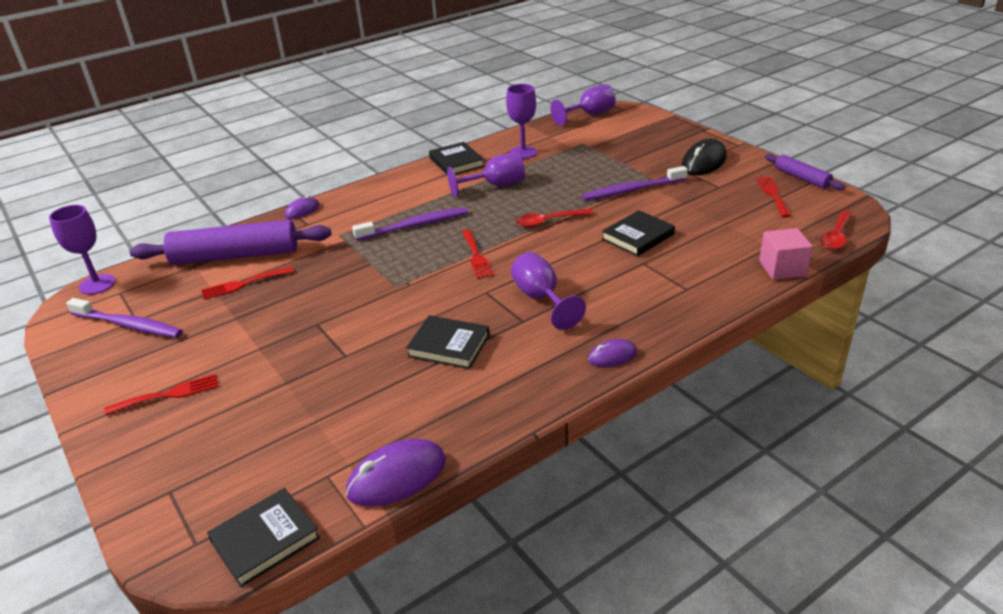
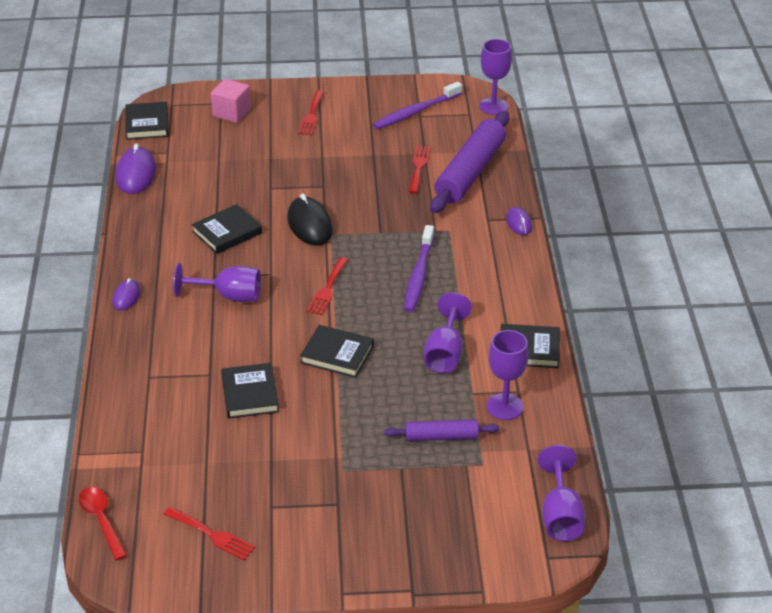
camera: 120 degrees right, 5 degrees up
(476, 256) = (327, 289): red fork -> red fork turned 90 degrees counterclockwise
(548, 221) = (337, 354): red spoon -> black book
(632, 190) = (334, 439): purple toothbrush -> none
(703, 162) = (333, 532): black mouse -> black mouse (310, 225)
(782, 268) = (105, 448): pink cube -> pink cube (232, 113)
(802, 178) = (215, 585): purple rolling pin -> purple rolling pin (441, 436)

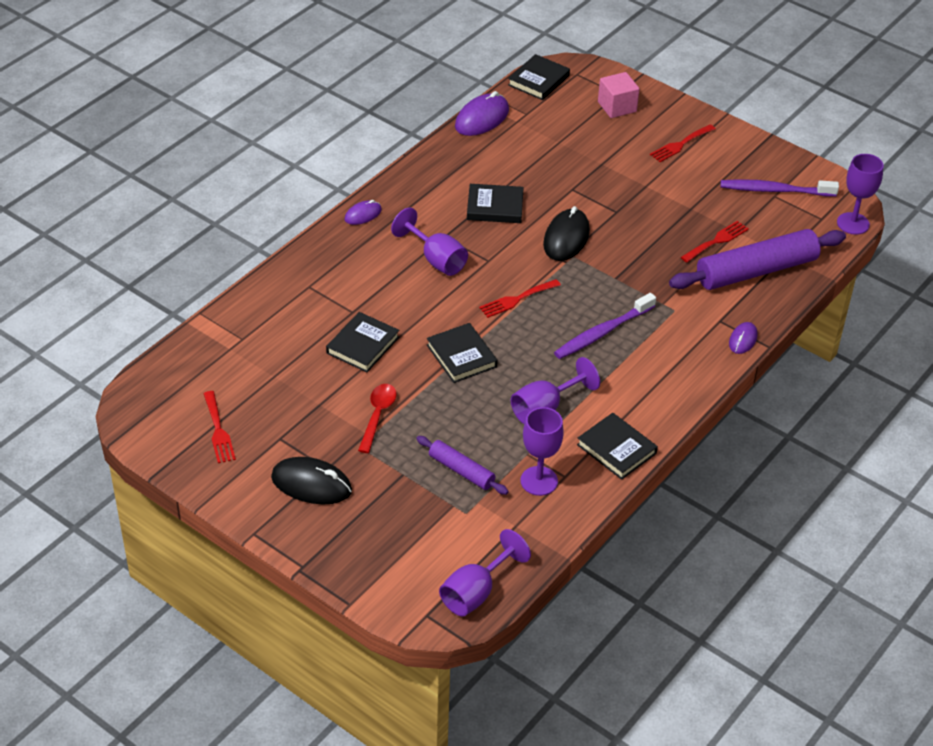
camera: 40 degrees right, 5 degrees up
(101, 521) = (161, 371): red spoon -> red spoon (377, 416)
(341, 524) = (311, 484): none -> black mouse

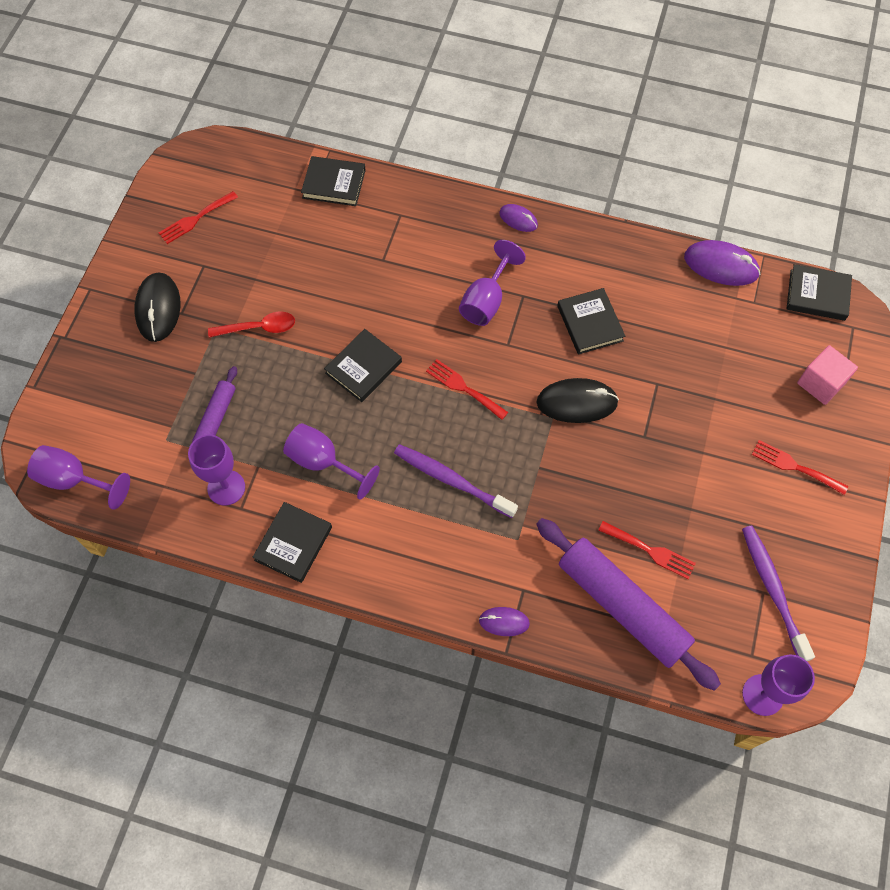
camera: 70 degrees right, 20 degrees up
(362, 345) = (343, 284): black book -> black book (334, 184)

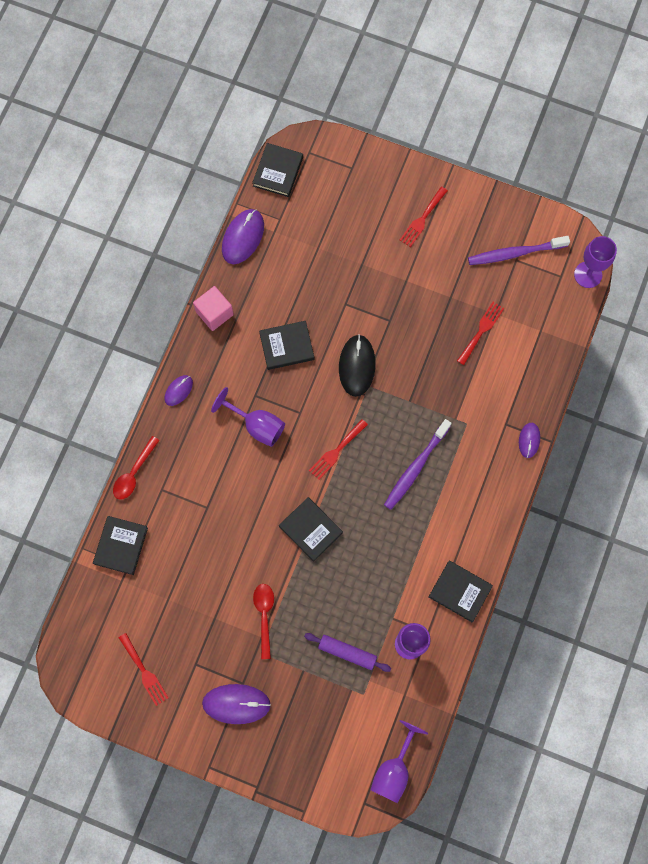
camera: 85 degrees left, 10 degrees up
(158, 309) = (236, 704): black mouse -> purple mouse
(323, 462) = (393, 566): purple goblet -> none
(417, 187) = (134, 473): none -> red spoon
(622, 606) = (521, 356): purple rolling pin -> none
(821, 383) = (355, 186): pink cube -> pink cube (214, 313)

